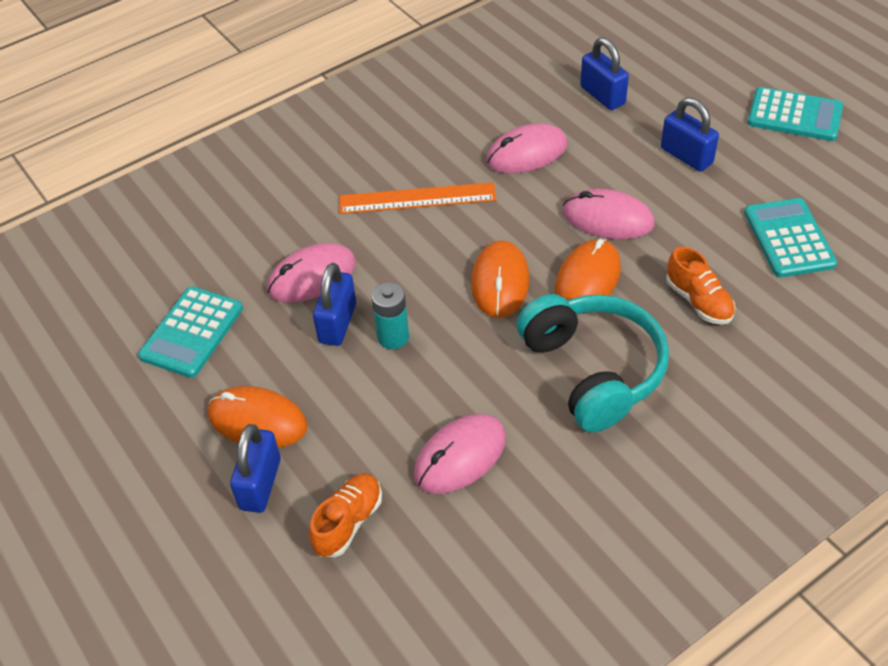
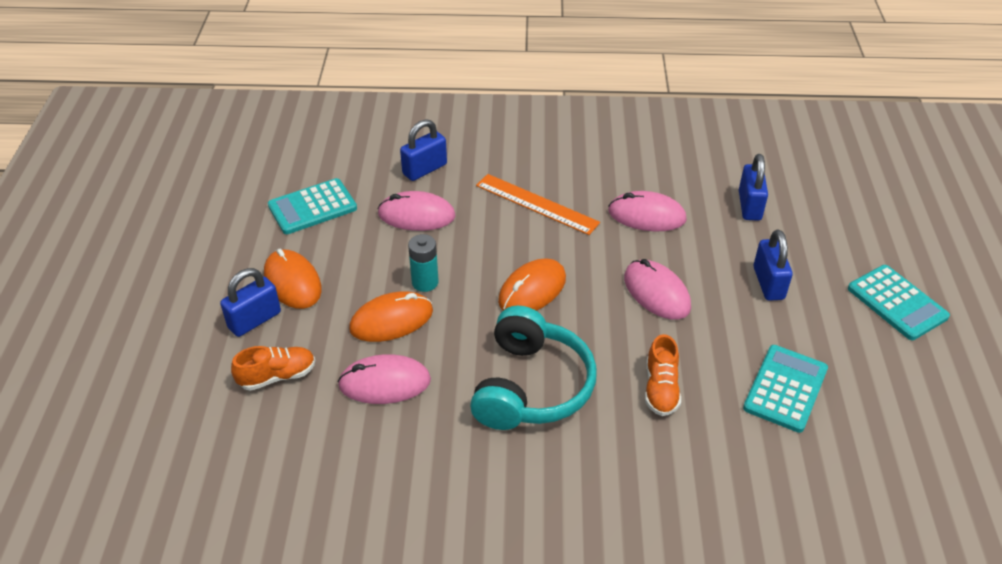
camera: 35 degrees right, 5 degrees down
(338, 323) = (401, 253): blue padlock -> blue padlock (424, 169)
(587, 279) = (595, 324): orange mouse -> orange mouse (391, 320)

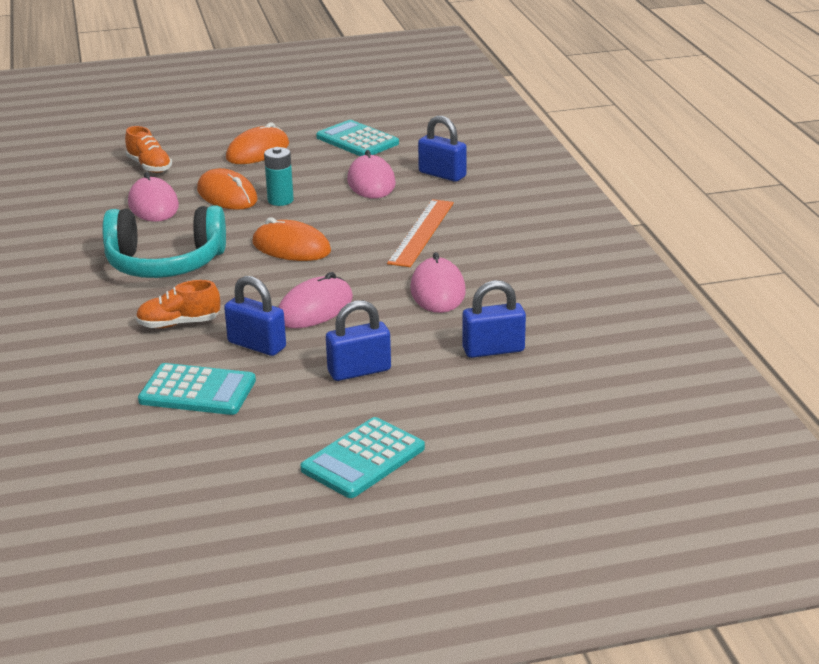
camera: 75 degrees right, 15 degrees down
(254, 320) = (208, 147): blue padlock -> blue padlock (257, 345)

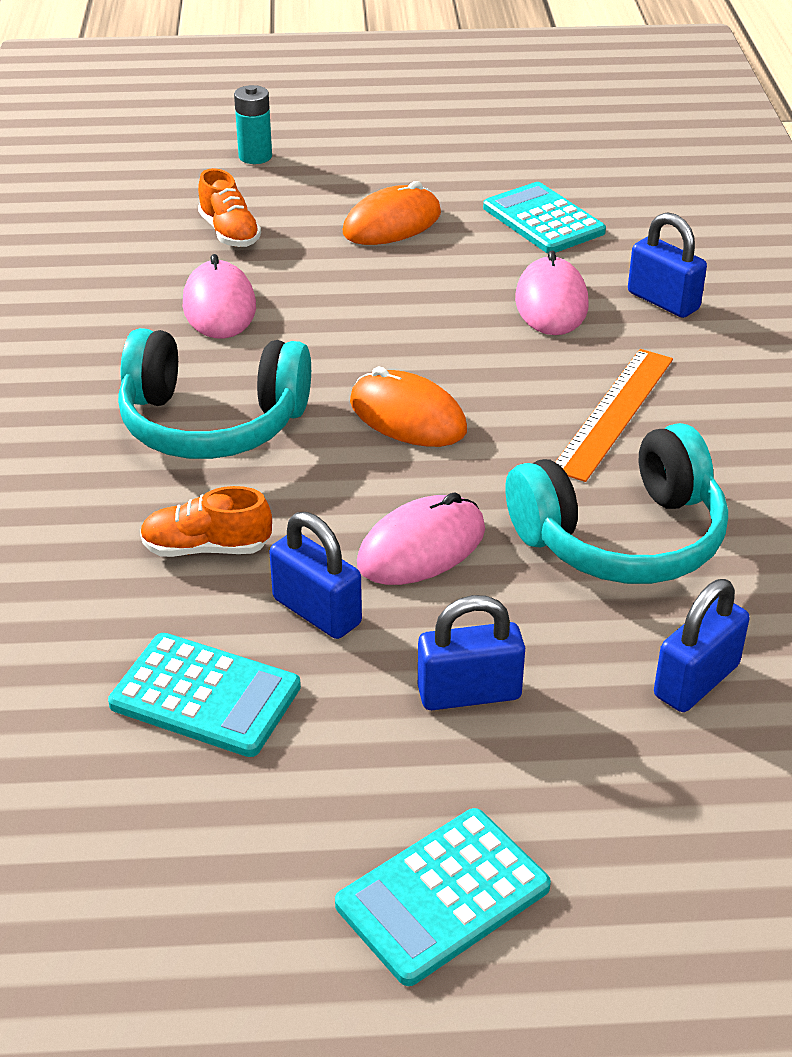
camera: 10 degrees right, 10 degrees up
(227, 195) = (331, 301): orange mouse -> none
(280, 200) = (408, 321): turquoise battery -> turquoise battery (255, 156)
(437, 290) = (622, 537): pink mouse -> turquoise headphones
(493, 350) = (696, 681): blue padlock -> blue padlock turned 45 degrees counterclockwise

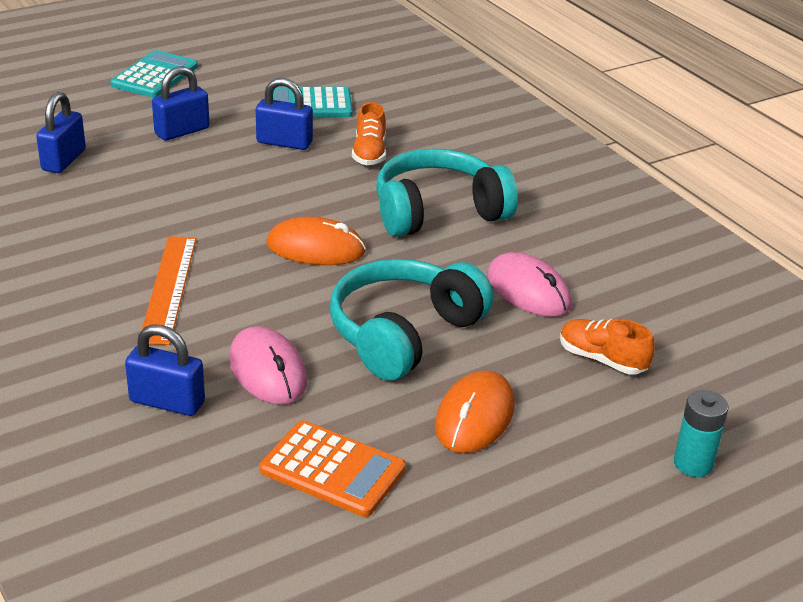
camera: 150 degrees right, 5 degrees down
(206, 548) = (369, 153): orange shoe -> orange shoe turned 120 degrees clockwise
(421, 547) = (250, 181): pink mouse -> none
(543, 220) = (332, 469): turquoise calculator -> orange calculator
(622, 537) = (130, 213): turquoise headphones -> turquoise headphones (403, 334)

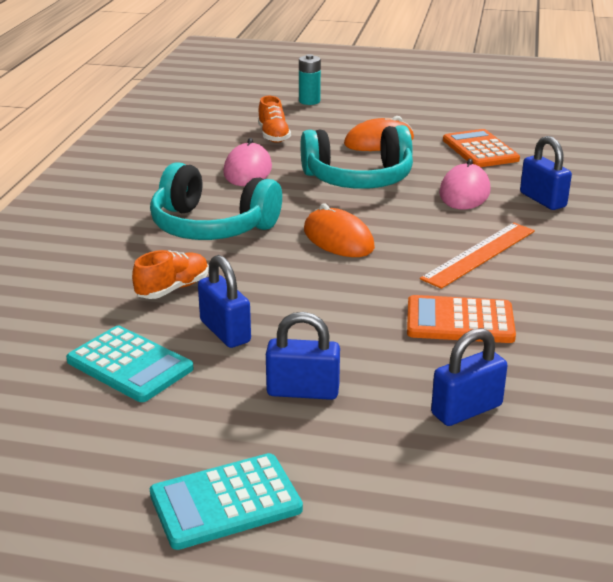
camera: 135 degrees left, 5 degrees down
(125, 216) = (460, 321): none -> orange calculator

